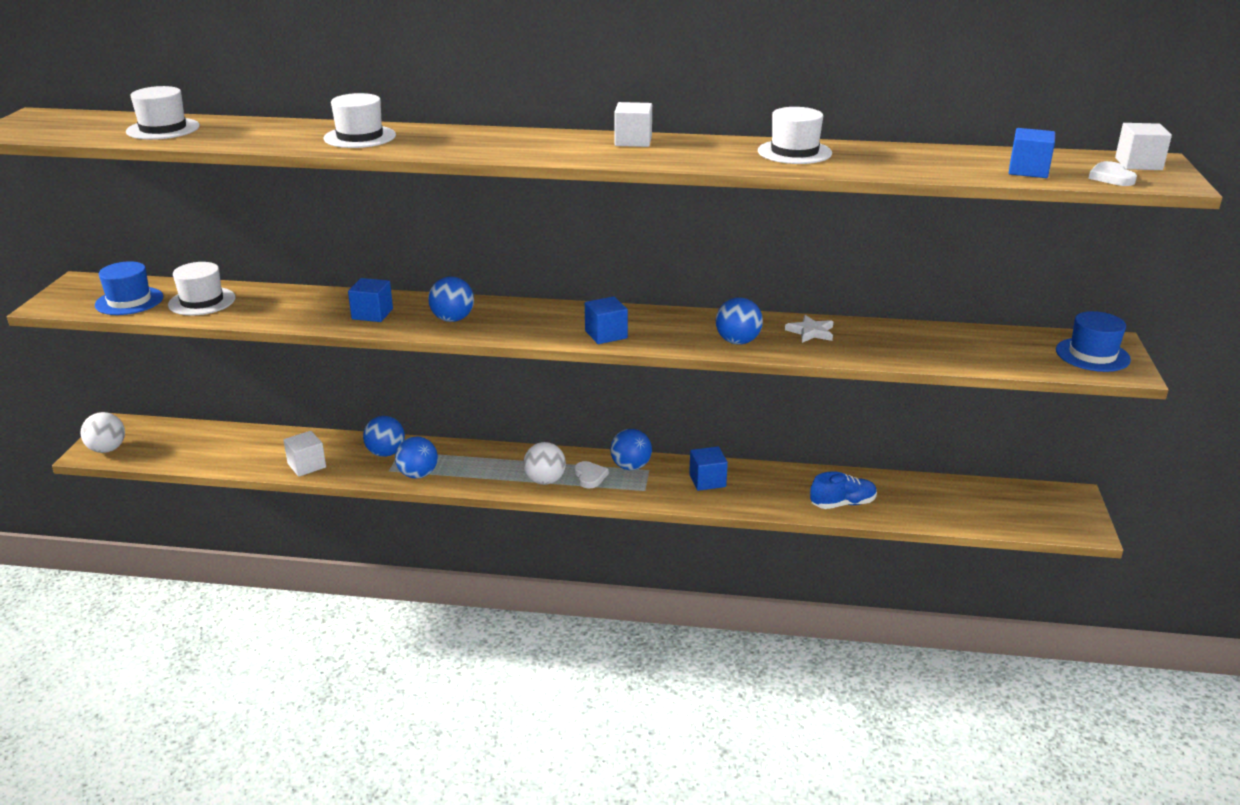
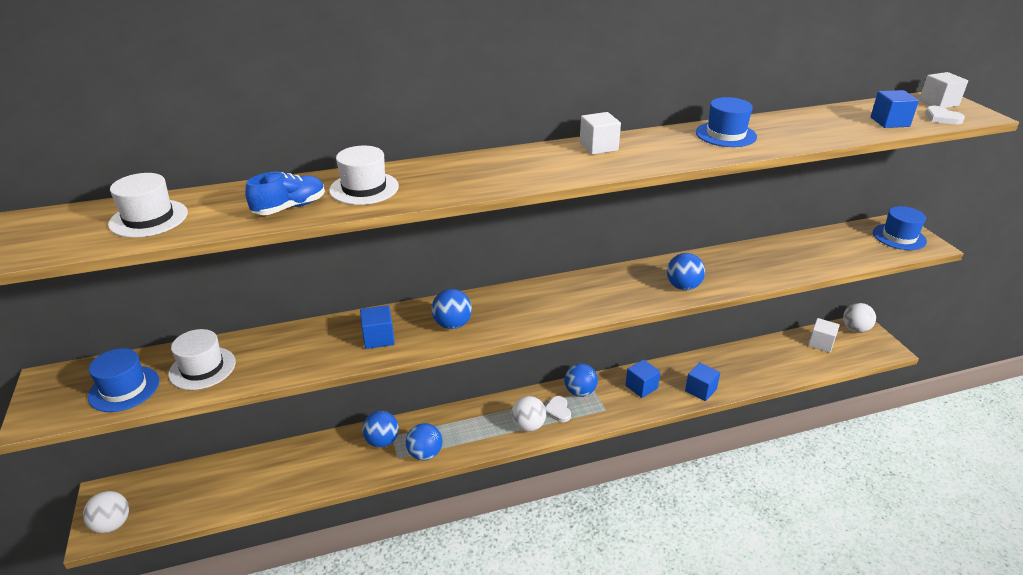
camera: 25 degrees left, 5 degrees up
(307, 465) = (322, 477): white cube -> white cube (821, 343)
(590, 476) = (558, 411): white heart -> white heart turned 150 degrees counterclockwise
(606, 335) = (586, 306): blue cube -> blue cube (700, 390)
(794, 152) = (725, 134): white hat -> blue hat
(811, 332) = (721, 264): white star -> none
(842, 504) = (741, 377): blue shoe -> blue shoe (290, 207)
(1059, 497) = (855, 329): none -> white ball

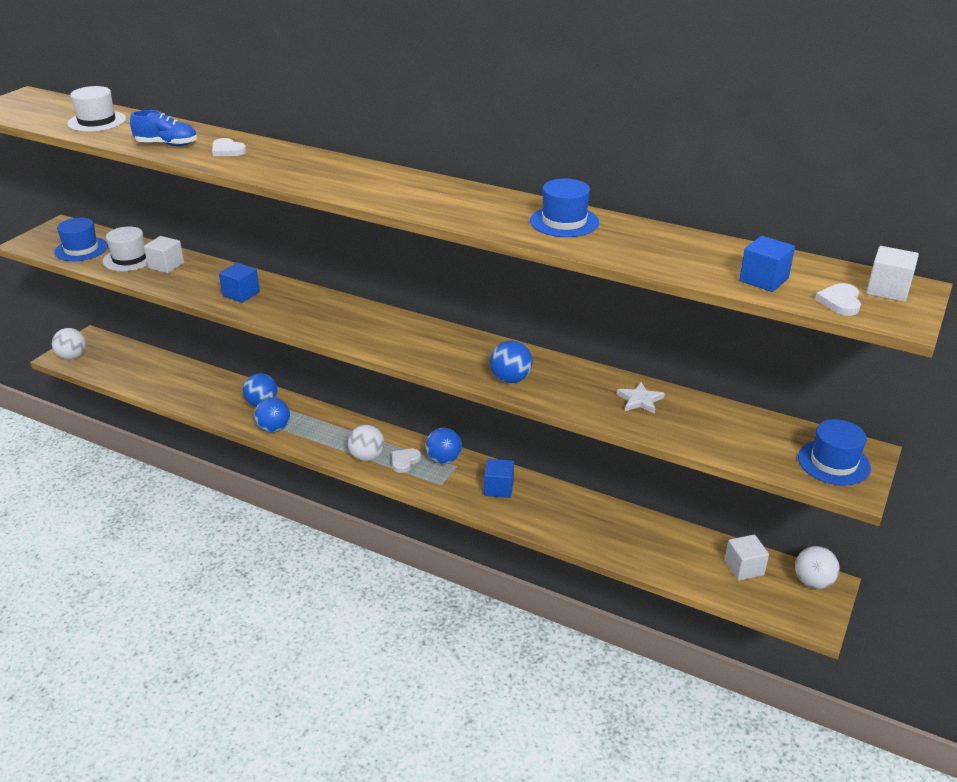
camera: 45 degrees right, 0 degrees up
(364, 188) = (227, 150): white hat -> white heart
(452, 324) = (297, 310): blue ball -> none
(598, 147) = (437, 187): white cube -> white cube (166, 265)
(700, 390) = (545, 523): blue cube -> none
(767, 257) = (640, 400): none -> white star

